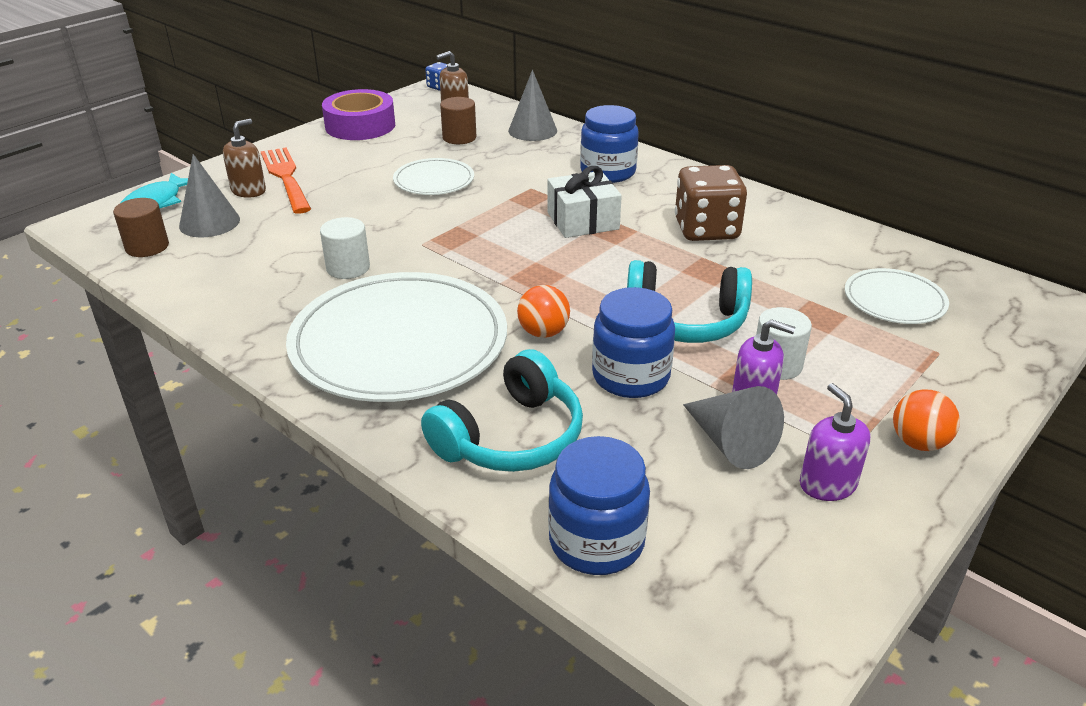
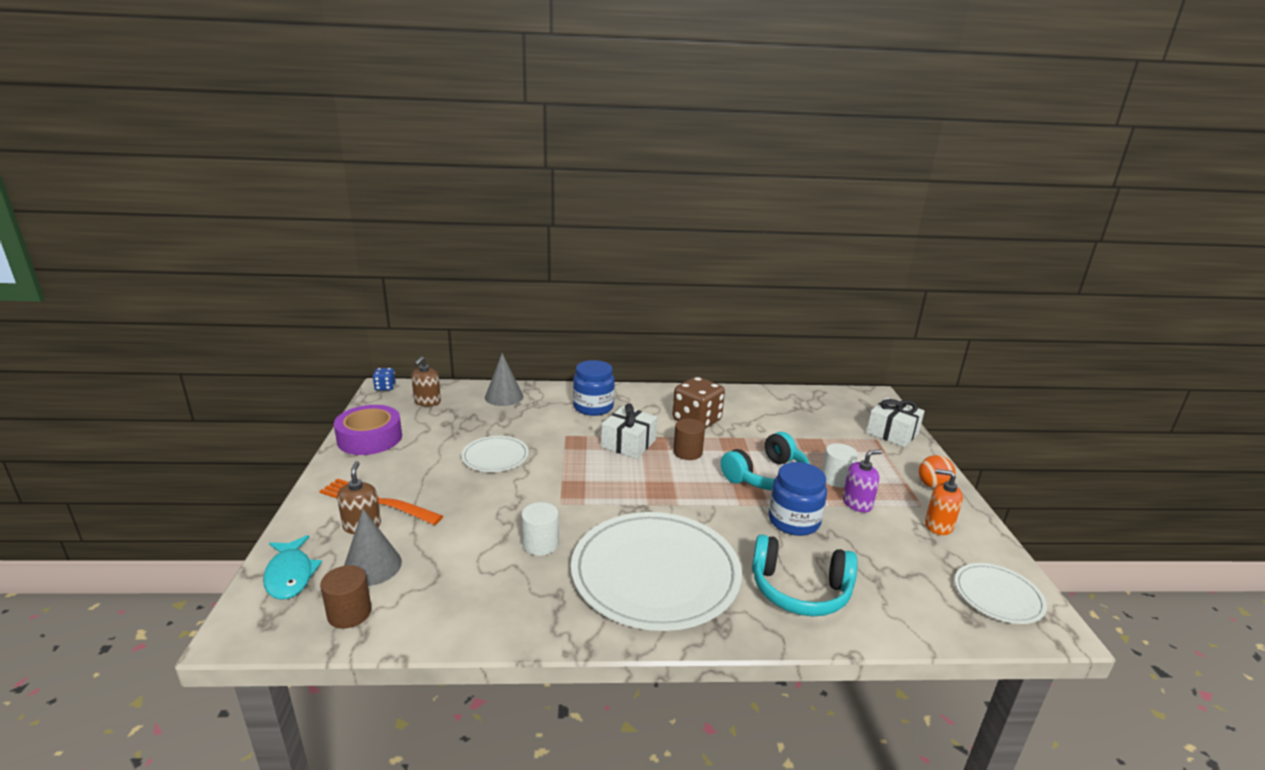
camera: 45 degrees left, 10 degrees down
(459, 137) = (462, 419): brown cylinder -> brown cylinder (687, 452)
(510, 437) = (800, 590): turquoise headphones -> turquoise headphones turned 105 degrees clockwise
(543, 332) = (717, 521): orange ball -> none
(596, 541) = (916, 616): blue jar -> none
(730, 442) = (880, 529): grey cone -> none
(827, 484) = (938, 525): purple soap dispenser -> orange soap dispenser
(894, 300) = (825, 421): white plate -> white plate (998, 596)
(984, 357) = (892, 433): none -> white gift

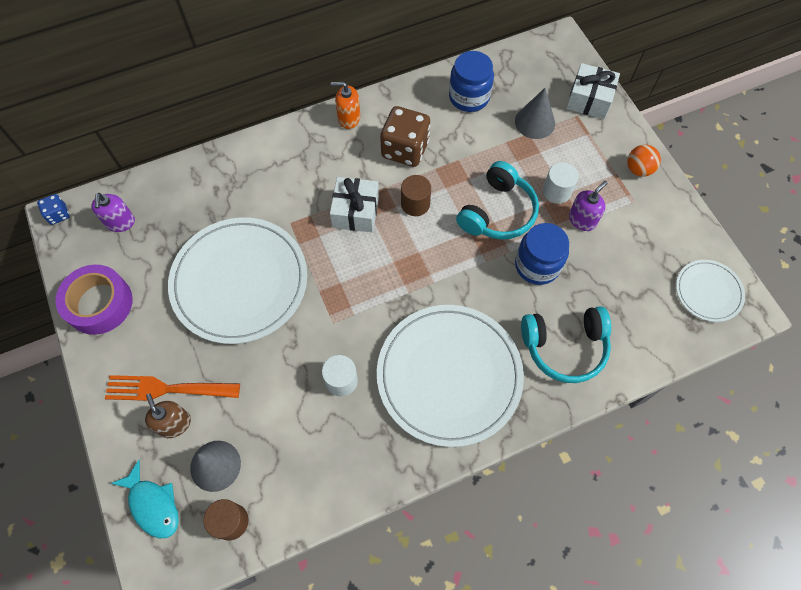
camera: 20 degrees left, 40 degrees up
(427, 402) = (120, 222): brown soap dispenser -> purple soap dispenser
(495, 456) = (240, 282): white plate -> white plate, size x2.04
(504, 397) = (195, 182): grey cone -> grey cone (535, 122)
(593, 407) = (295, 165): blue jar -> blue jar (469, 97)
(938, 525) = (652, 223): orange soap dispenser -> orange soap dispenser (349, 118)

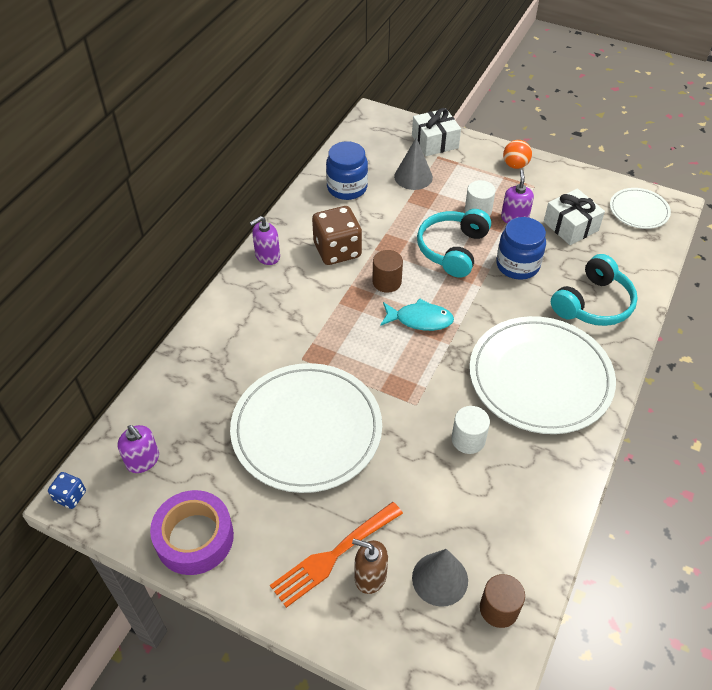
camera: 40 degrees left, 15 degrees down
(153, 505) = (422, 653): turquoise fish -> turquoise fish (420, 320)
(349, 118) = (267, 256): orange soap dispenser -> purple soap dispenser
(355, 212) = (346, 316): white gift -> white gift (570, 226)
(497, 212) = (452, 249): turquoise headphones -> turquoise headphones turned 150 degrees counterclockwise

